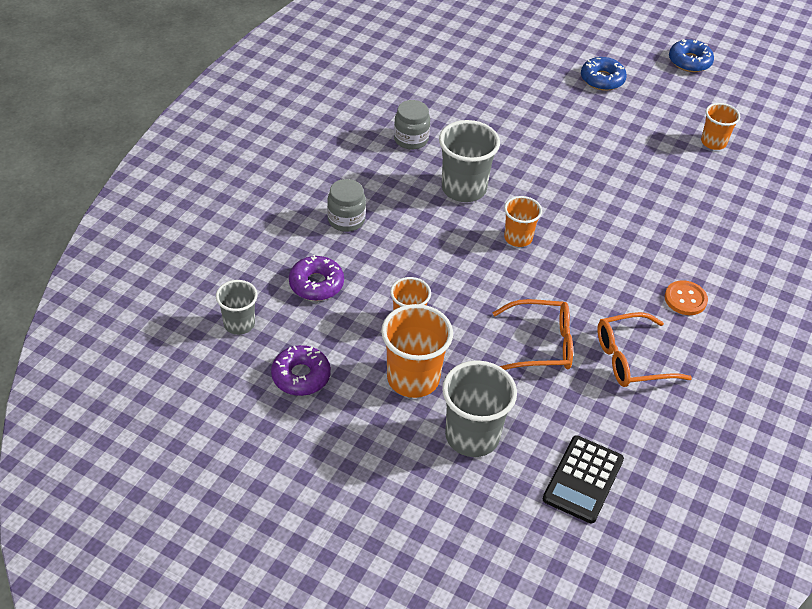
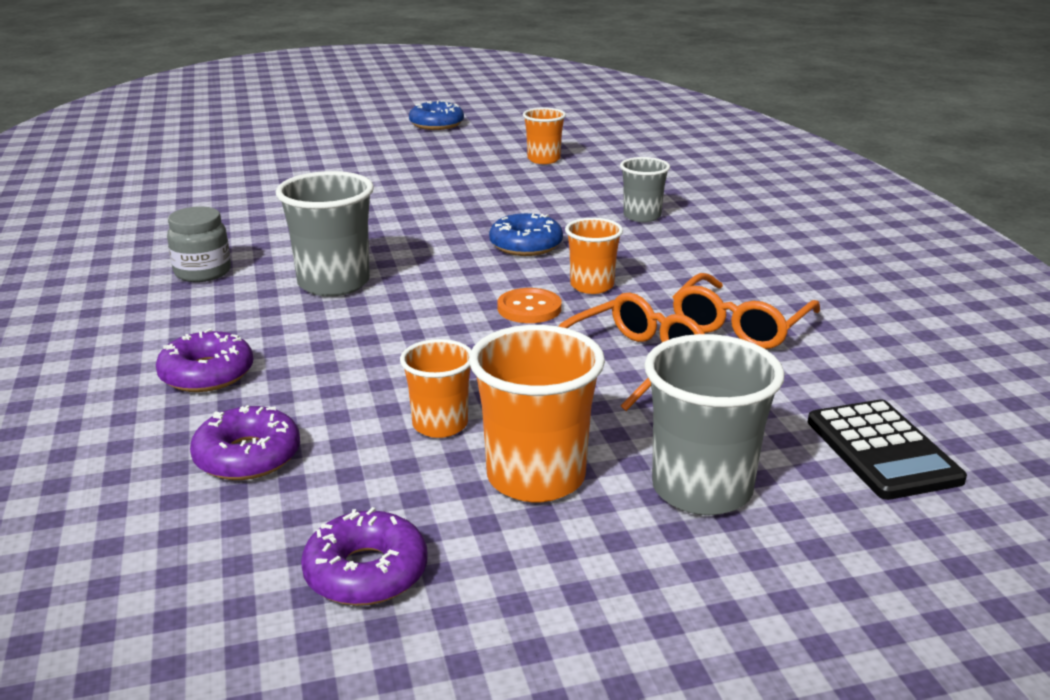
camera: 40 degrees left, 20 degrees down
(239, 324) = (169, 570): grey cup -> grey cup (642, 216)
(346, 220) = (207, 374): grey jar -> purple donut
(518, 238) = (461, 293): orange cup -> orange cup (592, 286)
(602, 79) = (368, 159): blue donut -> blue donut (526, 245)
(685, 299) = (705, 261): orange button -> orange button (529, 308)

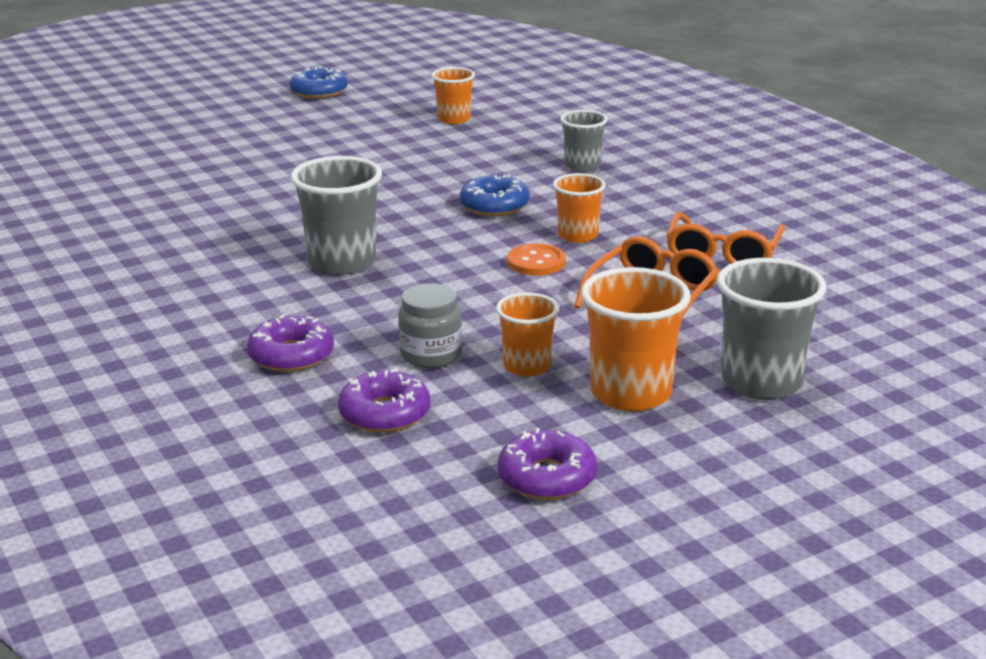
camera: 15 degrees left, 0 degrees up
(203, 272) = (206, 268): grey jar -> grey jar (431, 355)
(882, 450) = (879, 335): black calculator -> none

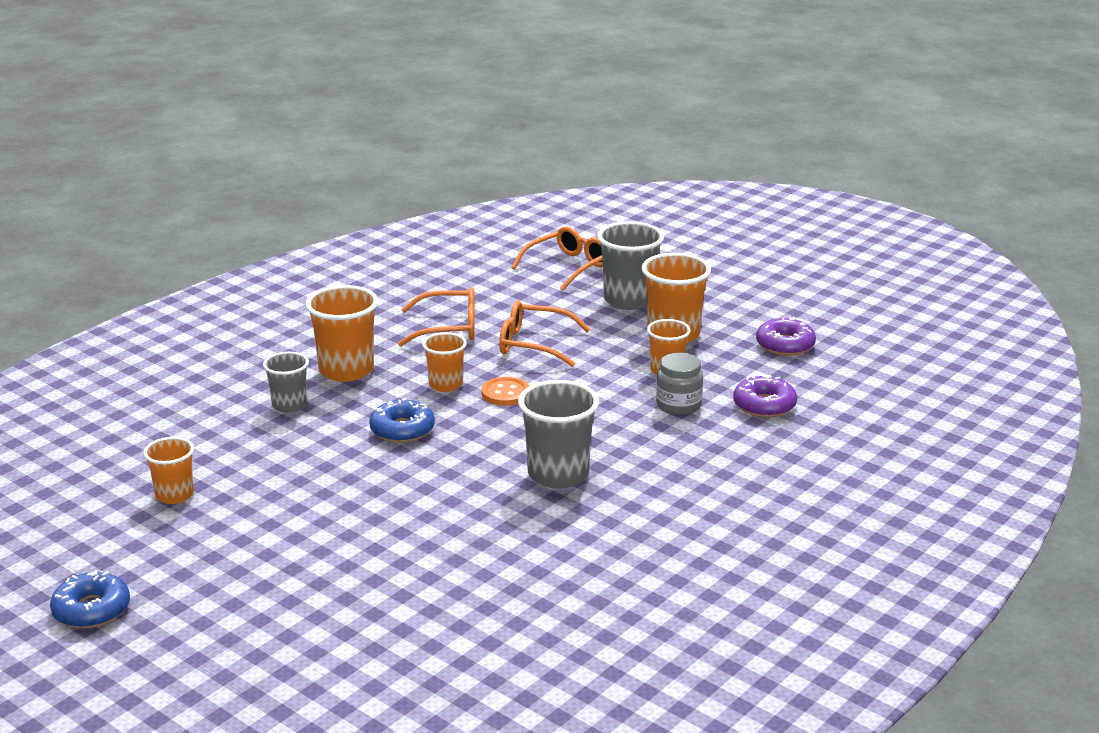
camera: 110 degrees left, 0 degrees up
(291, 355) = (721, 457): purple donut -> none
(642, 194) = (346, 370): none -> orange cup
(898, 357) = (568, 267): none -> orange glasses

